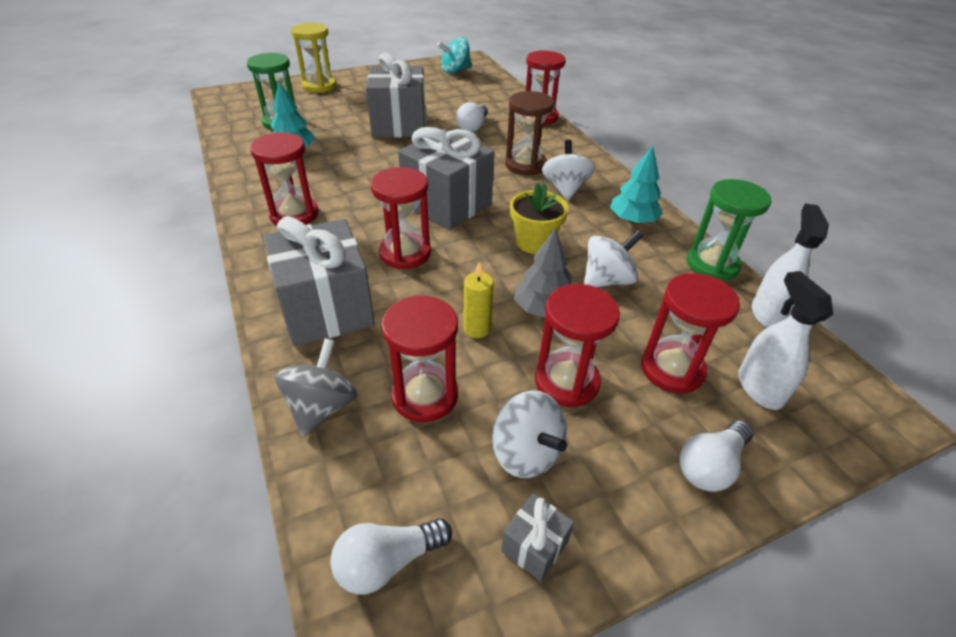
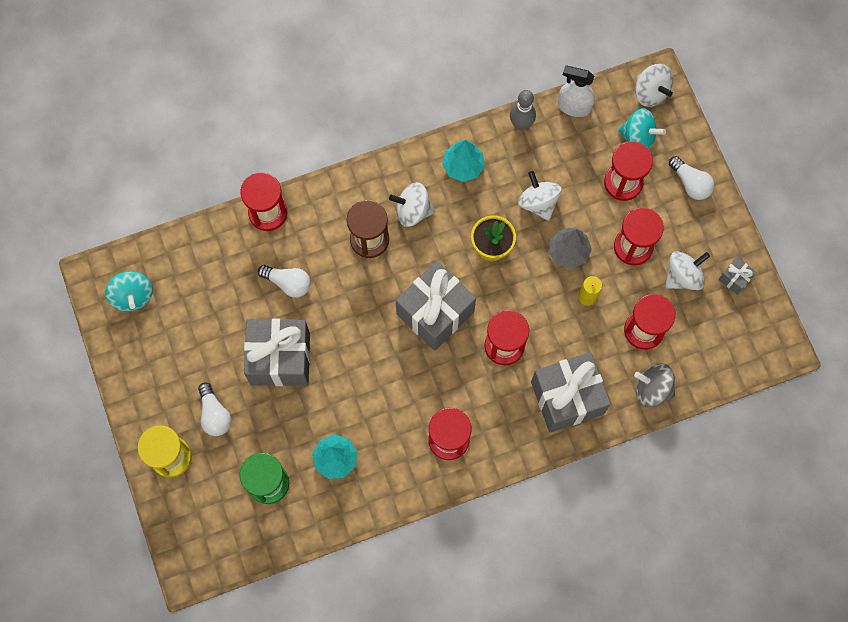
camera: 85 degrees left, 30 degrees up
(387, 562) = (743, 347): white light bulb -> white light bulb (215, 414)
(712, 264) = (521, 124): green hourglass -> grey bowling pin
(759, 388) = (638, 138): white spray bottle -> turquoise spinning top
(851, 405) = (650, 92): none -> white spinning top

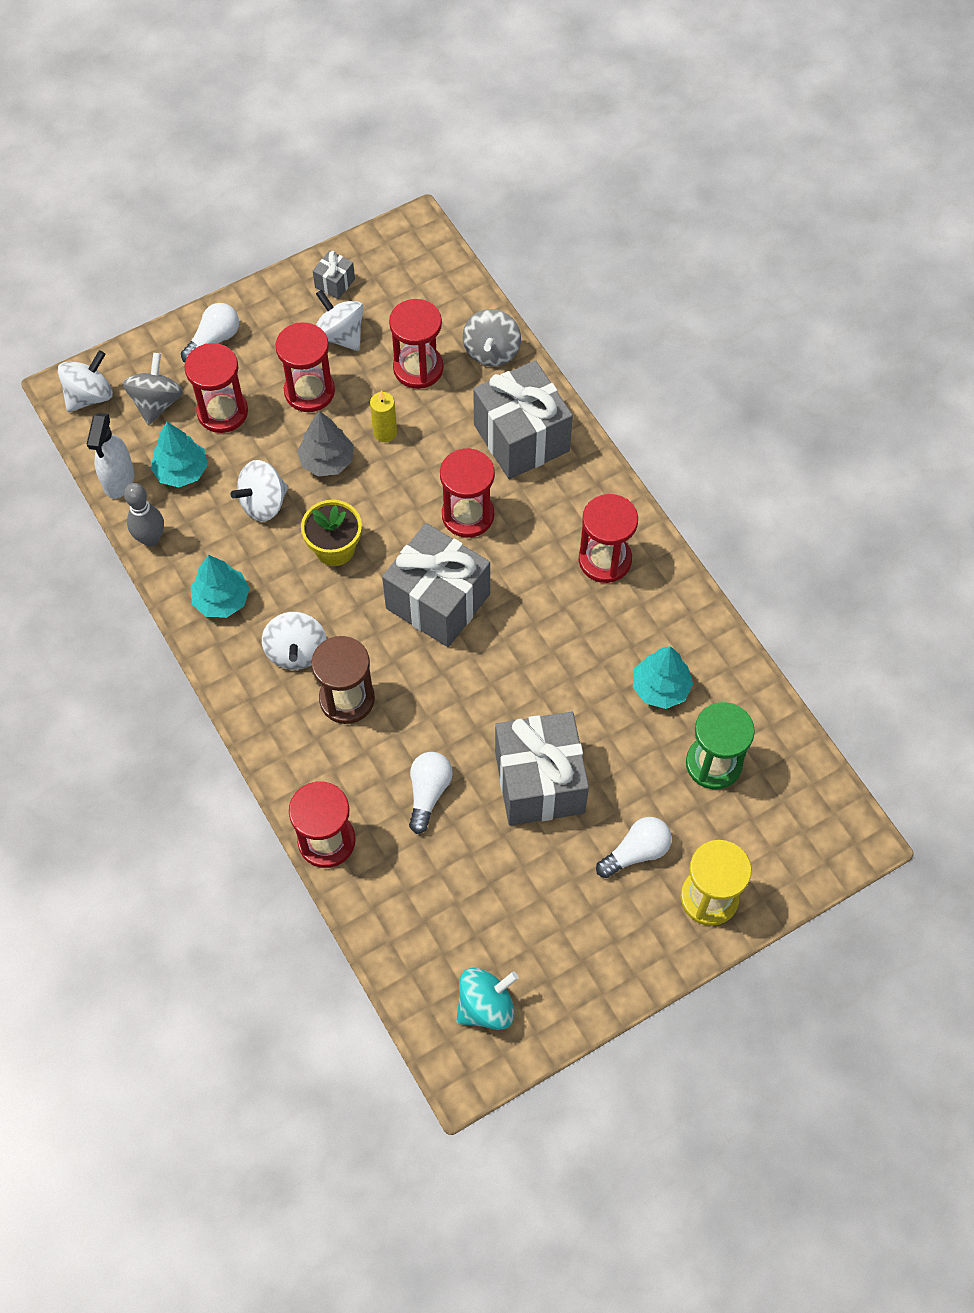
camera: 100 degrees left, 10 degrees down
(575, 149) = (181, 471): none -> turquoise tree
(638, 138) = (157, 402): turquoise spinning top -> grey spinning top

